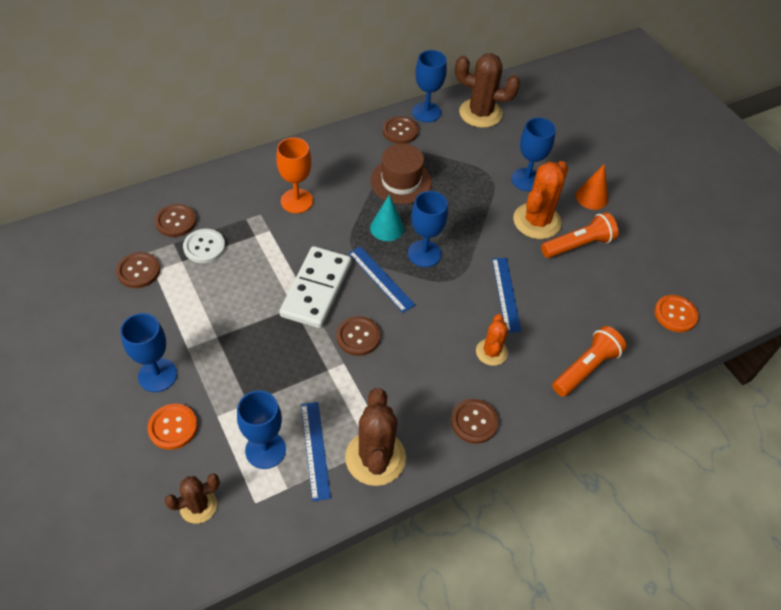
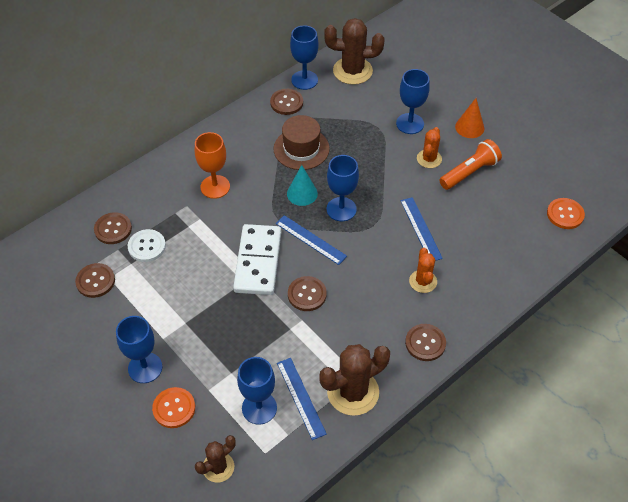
camera: 10 degrees left, 0 degrees up
(375, 458) = (353, 392): brown cactus -> brown cactus turned 75 degrees clockwise
(537, 221) = (429, 159): orange cactus -> orange cactus, size x0.58
(585, 368) = (504, 277): orange flashlight -> none

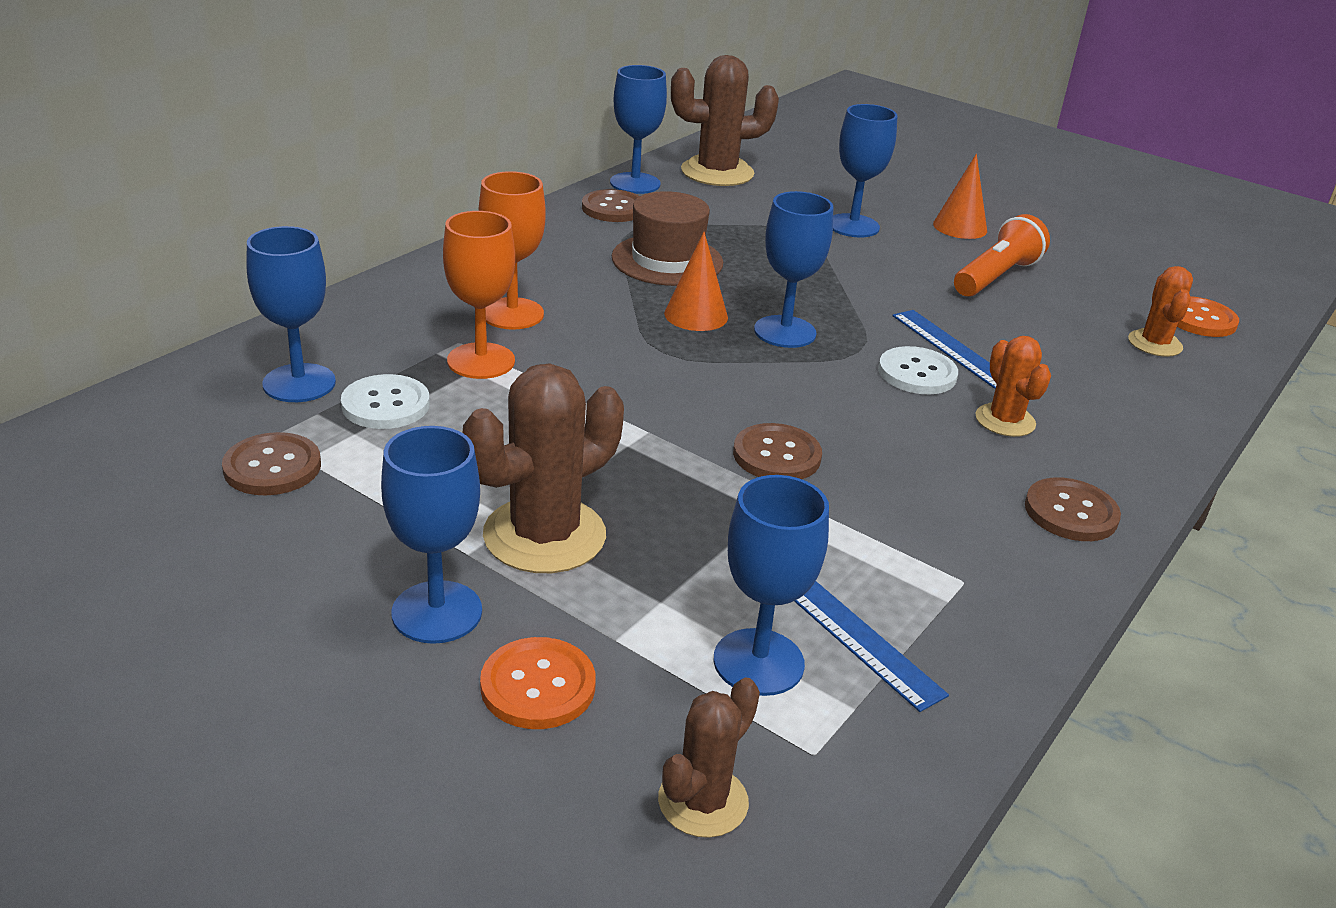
camera: 15 degrees left, 20 degrees down
(113, 229) = (299, 383): brown button -> blue goblet
(193, 220) = (481, 361): none -> orange goblet
(258, 261) = (646, 413): white domino -> none
(302, 193) = (696, 315): turquoise cone -> orange cone
(311, 239) = (744, 375): blue ruler -> none
(353, 392) = (966, 609): brown cactus -> brown cactus (544, 535)
(394, 245) = (917, 373): none -> white button
(429, 159) = (913, 264): orange cactus -> orange cactus (1154, 344)

